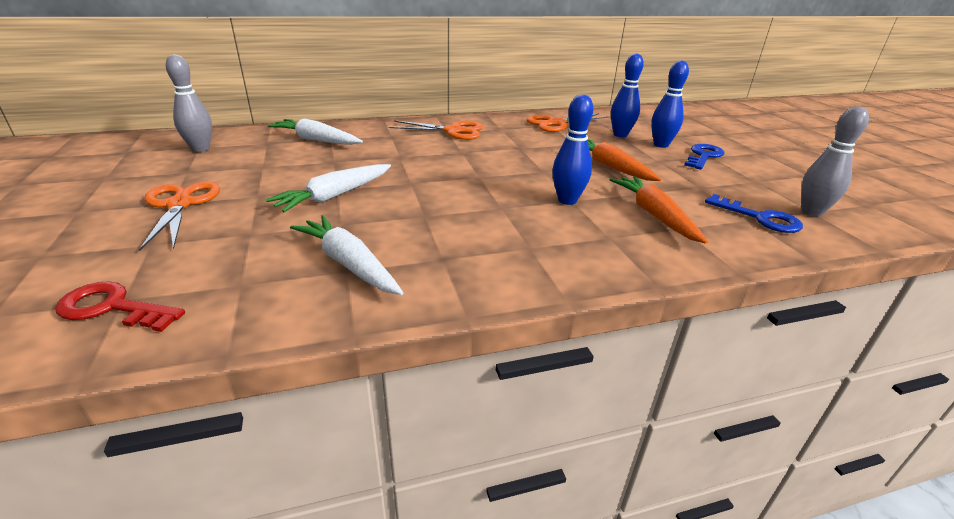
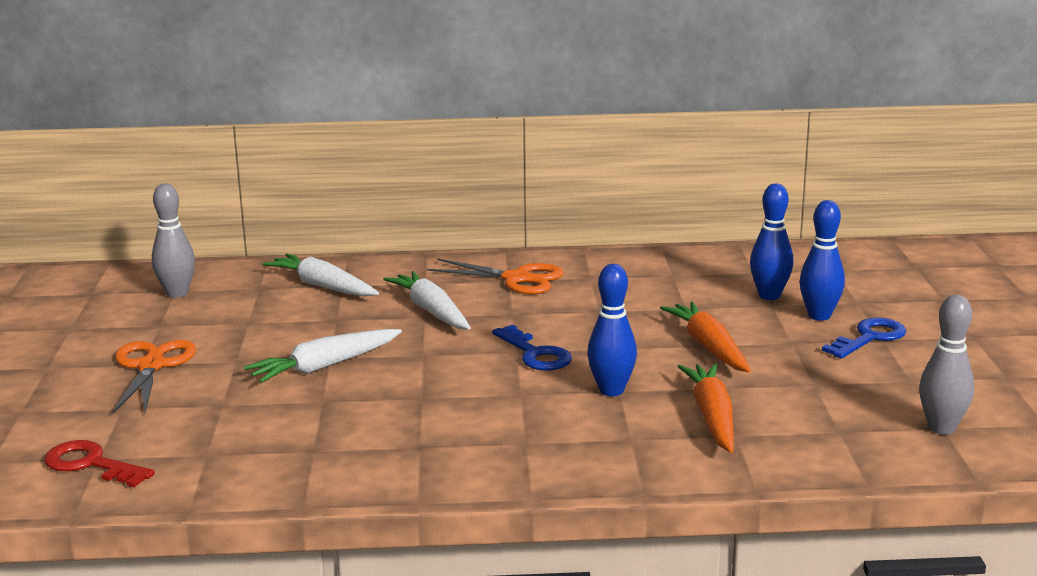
camera: 15 degrees right, 10 degrees down
(349, 264) = (318, 443): white carrot -> white carrot (431, 311)
(556, 123) = (682, 272): orange scissors -> none
(759, 218) = (855, 430): blue key -> blue key (535, 354)

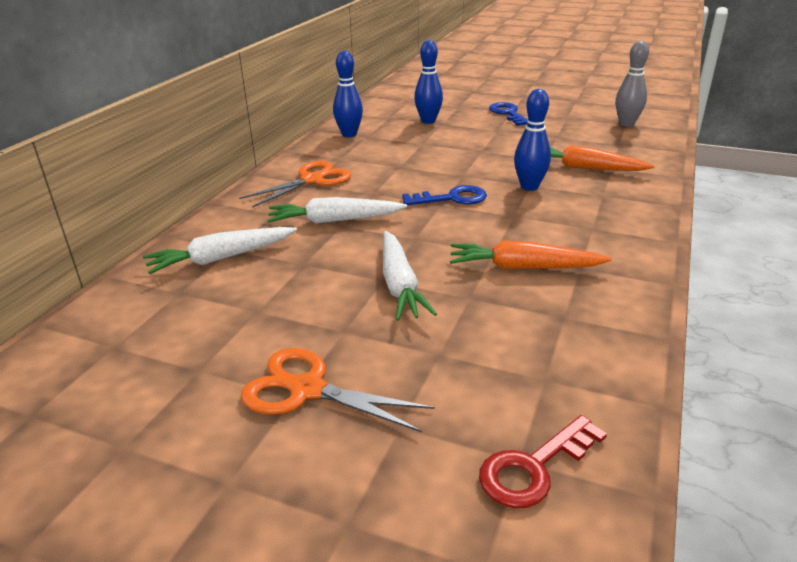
camera: 65 degrees left, 10 degrees up
(177, 293) = (125, 346): grey bowling pin -> none
(708, 347) = (486, 149): orange carrot -> orange carrot (523, 267)
(819, 316) = (468, 117): blue bowling pin -> blue bowling pin (349, 134)

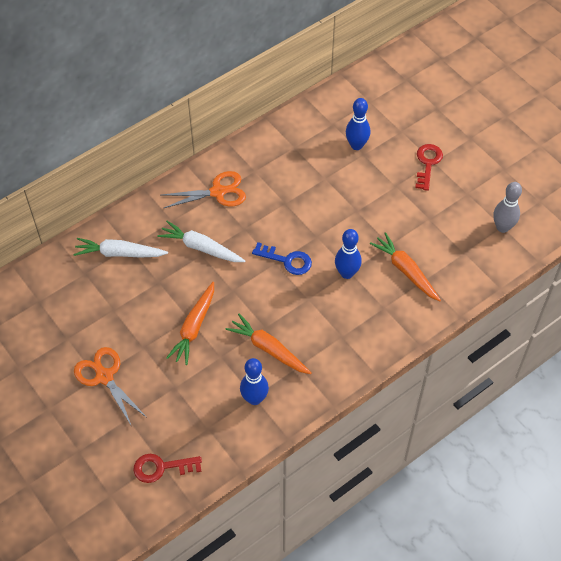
camera: 30 degrees right, 25 degrees up
(349, 134) = (284, 138): blue bowling pin -> blue bowling pin (254, 398)
(399, 285) = (194, 327): white carrot -> orange carrot
(508, 114) = (427, 164): blue key -> red key

